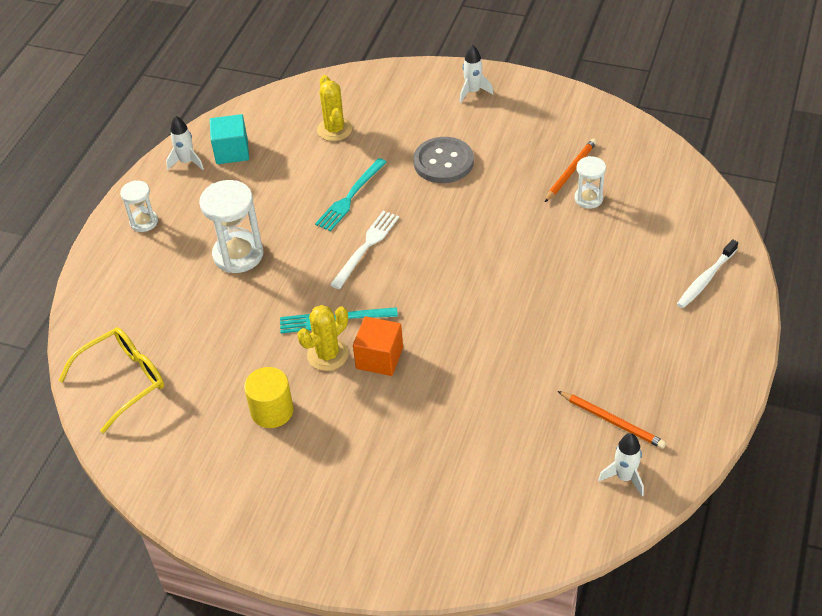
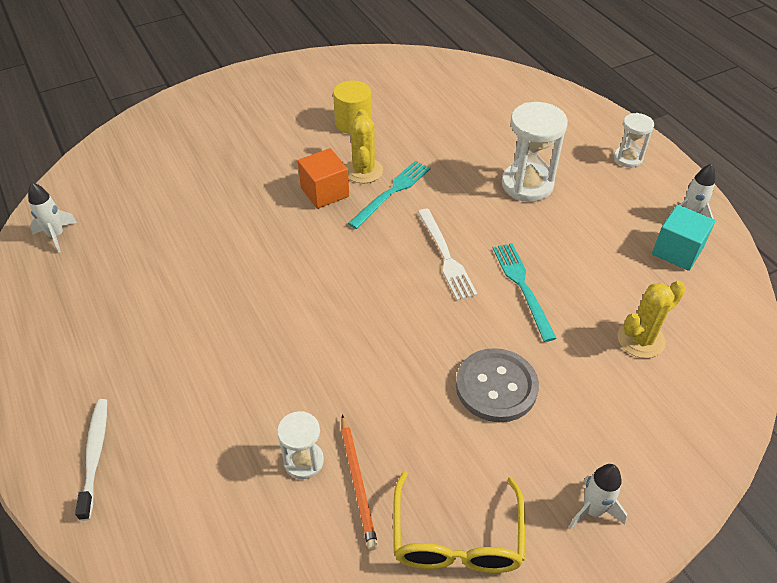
camera: 130 degrees right, 0 degrees up
(123, 381) = (466, 81): yellow glasses -> yellow glasses (456, 537)
(334, 129) = (641, 339): yellow cactus -> yellow cactus turned 60 degrees counterclockwise
(612, 421) = (95, 265): orange pencil -> none

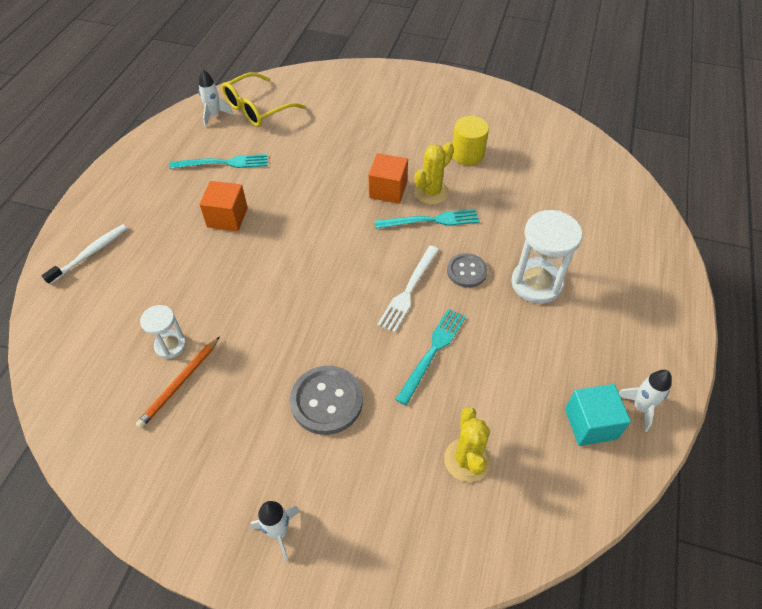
camera: 45 degrees right, 5 degrees up
(130, 271) = (223, 163): none -> turquoise fork
(204, 315) = (227, 217): none -> orange cube
(456, 537) = (186, 465): yellow glasses -> yellow glasses (257, 108)
(469, 211) = (466, 271): none -> grey button
(628, 158) = (651, 323): white hourglass -> none
(641, 339) = (467, 460): yellow cactus -> yellow cactus turned 75 degrees clockwise

